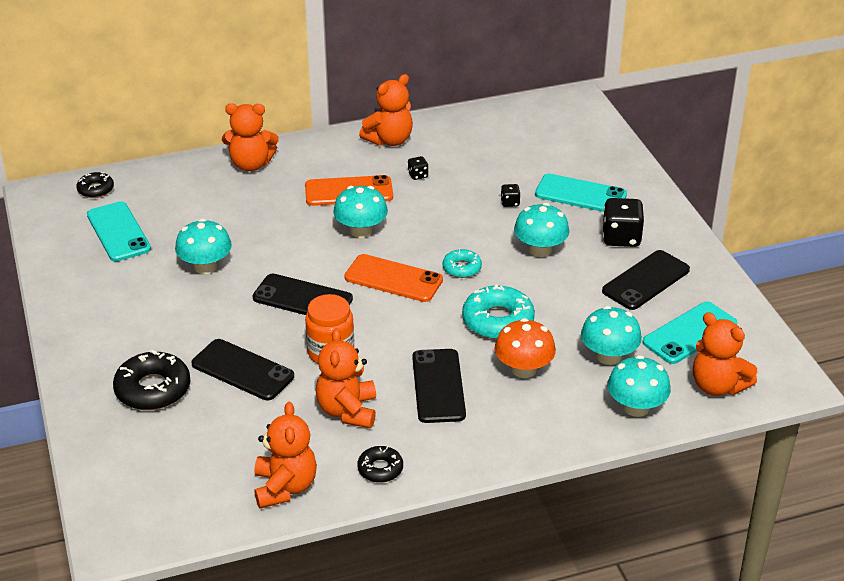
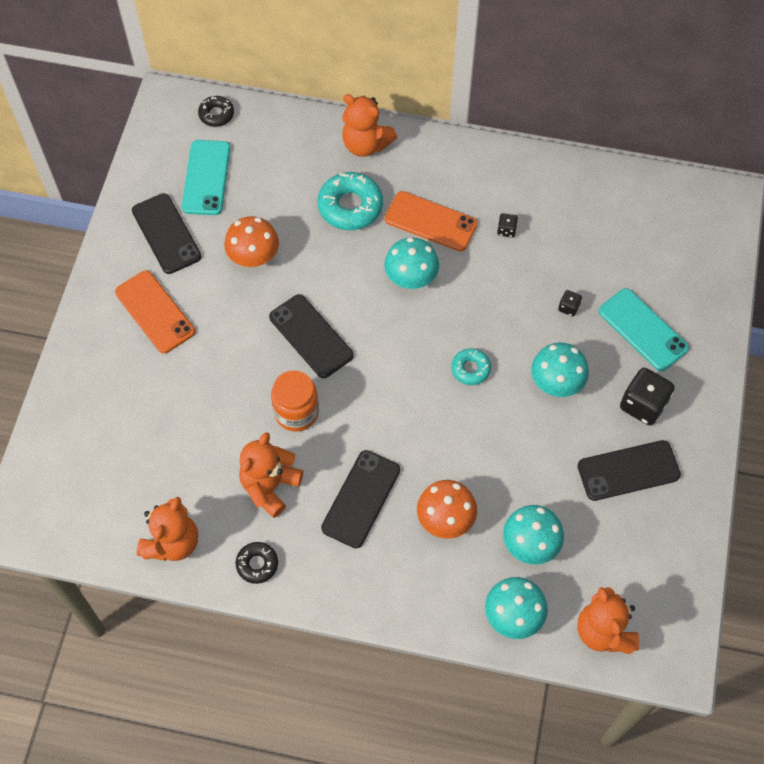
camera: 30 degrees right, 25 degrees up
(153, 389) = (133, 379): black donut -> none
(205, 266) = (253, 256): turquoise mushroom -> orange mushroom
(242, 370) = (214, 395): black phone -> black phone (166, 234)
(389, 140) = (509, 170): orange teddy bear -> none
(393, 279) = (402, 352): orange phone -> orange phone (154, 312)
(498, 321) = (461, 450): turquoise donut -> turquoise donut (350, 206)
(689, 333) = (623, 556): turquoise phone -> none

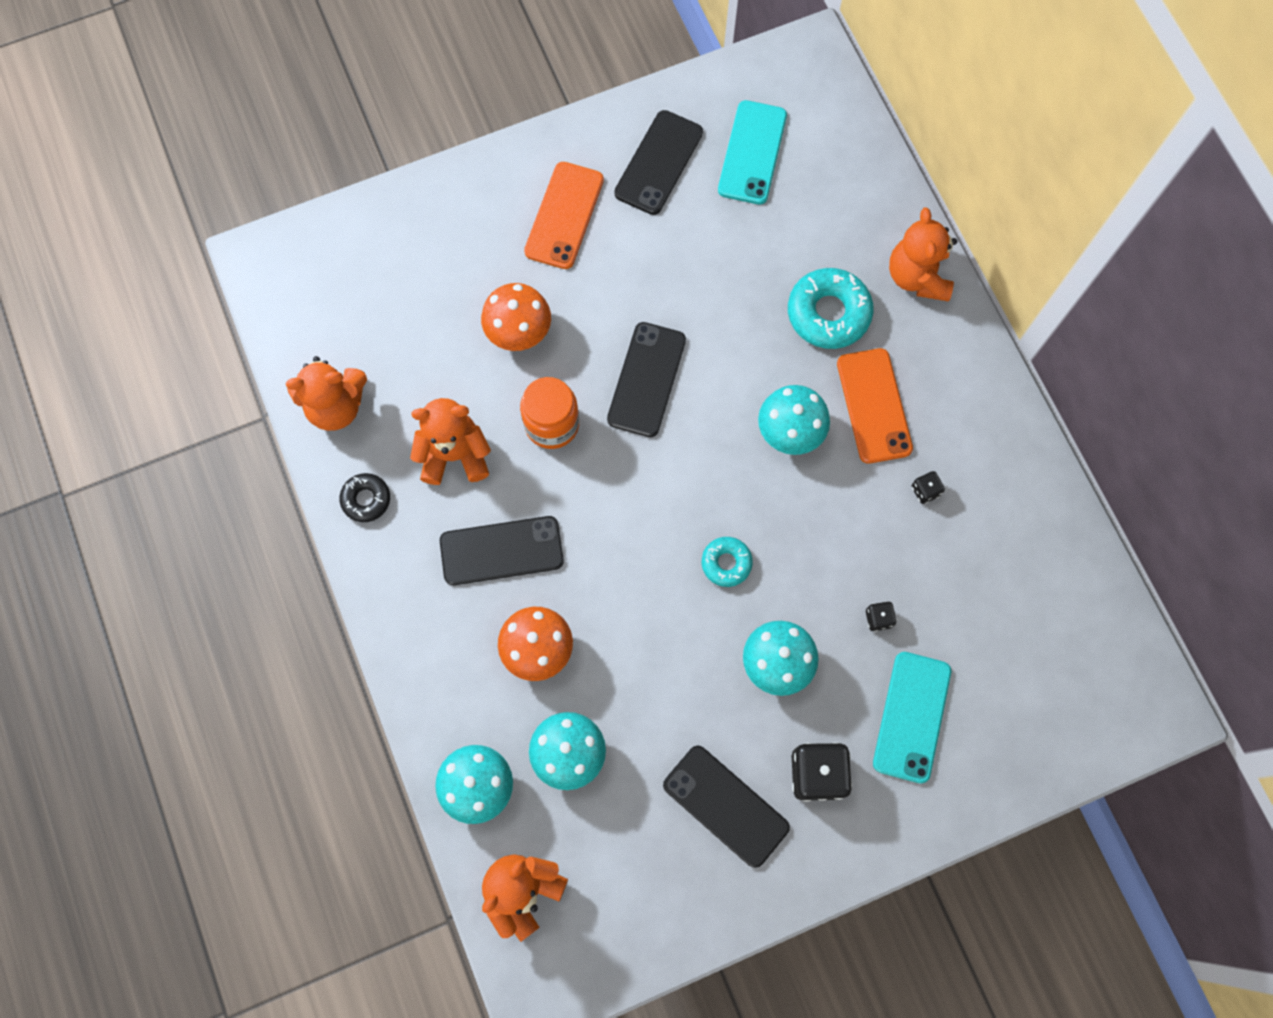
camera: 55 degrees right, 10 degrees up
(206, 178) = (752, 153): turquoise phone -> turquoise phone turned 45 degrees counterclockwise
(216, 114) = (835, 108): black donut -> none
(253, 256) = (696, 261): orange mushroom -> orange mushroom (519, 331)

